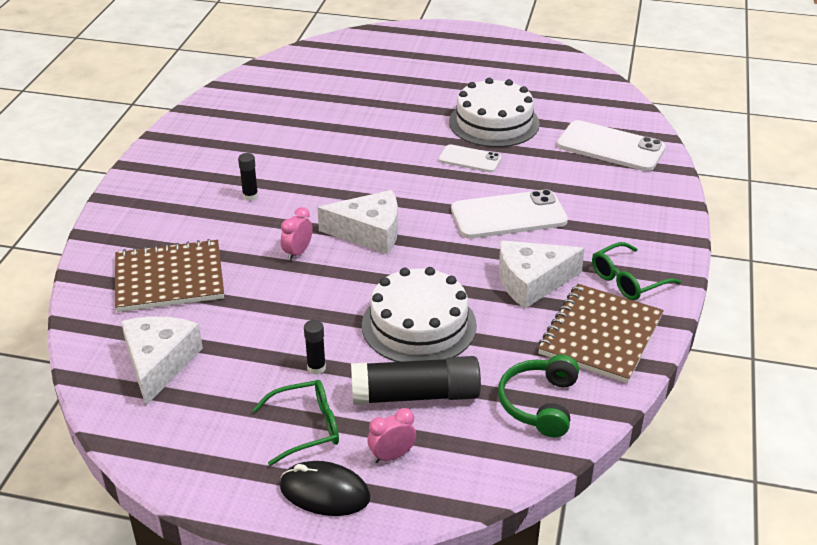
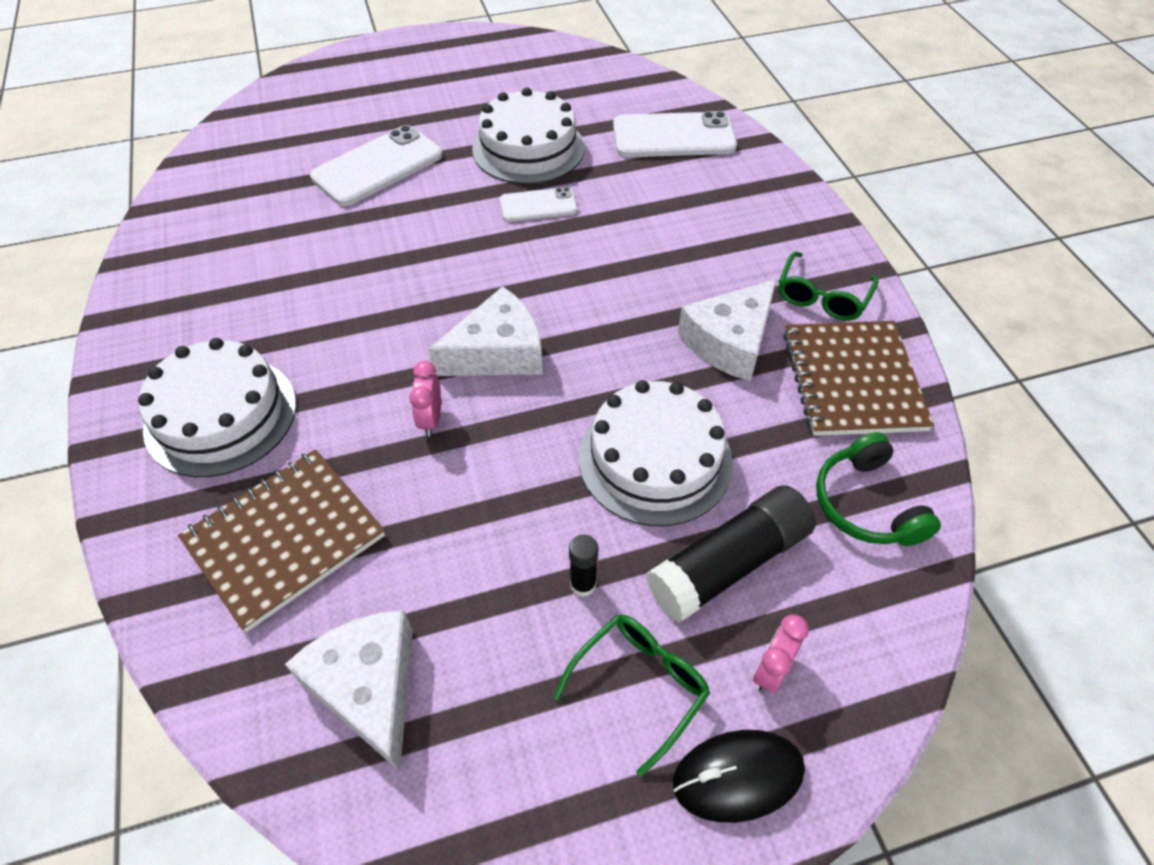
camera: 30 degrees left, 15 degrees up
(181, 206) = (221, 415): none -> white cake
(250, 196) = (307, 361): black glue stick -> none
(508, 215) = (637, 264): white phone -> white phone (377, 166)

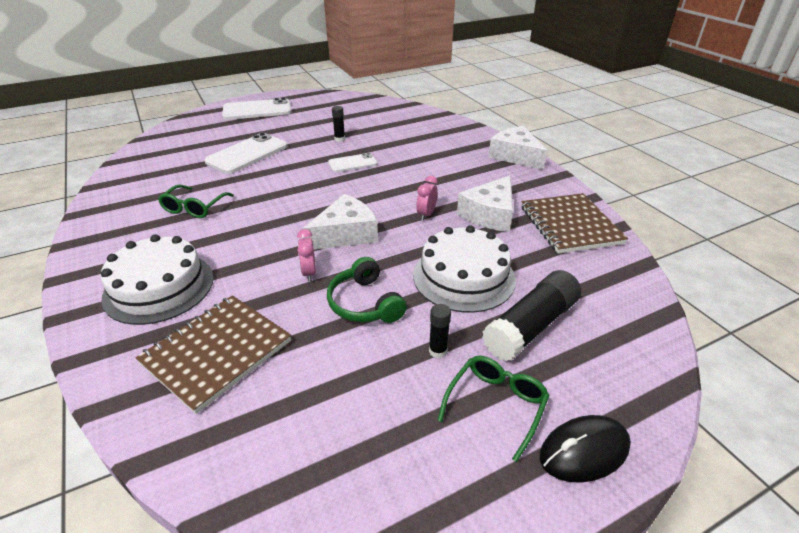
camera: 10 degrees left, 15 degrees down
(368, 687) = (297, 436): white cheese -> white cheese (515, 156)
(528, 148) = (339, 139): white cake -> black glue stick
(673, 136) = (424, 127): white phone -> white phone (257, 110)
(771, 670) = (581, 382): pink clock -> pink clock (426, 214)
(822, 297) = (536, 189): green glasses -> green glasses (194, 208)
(866, 504) = (604, 284): green headphones -> green headphones (364, 303)

